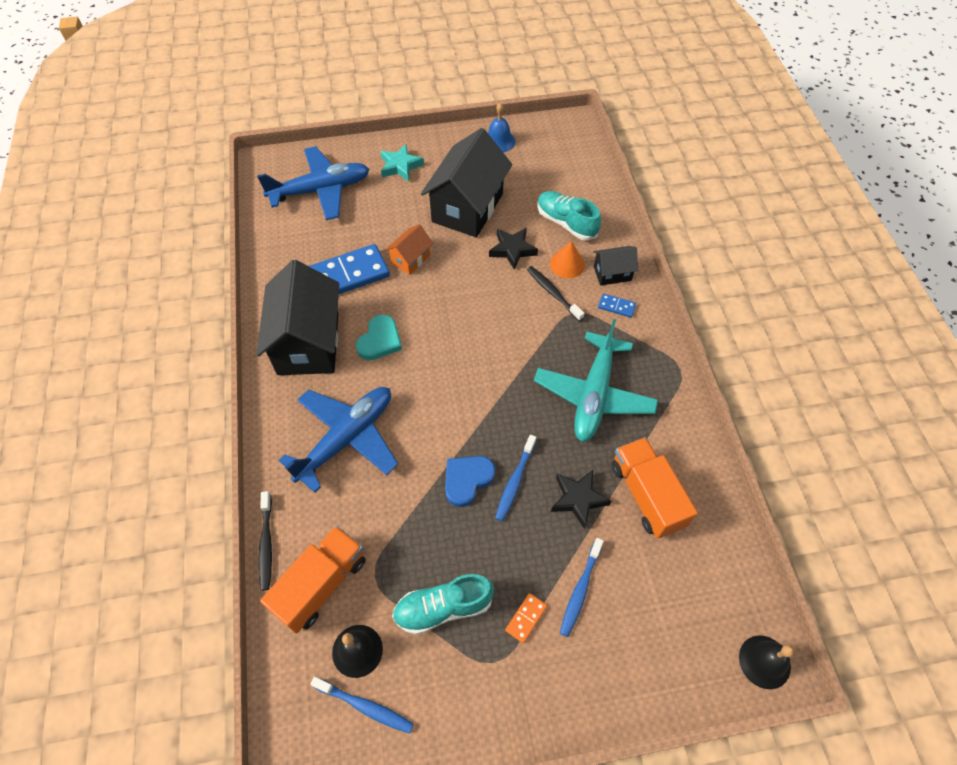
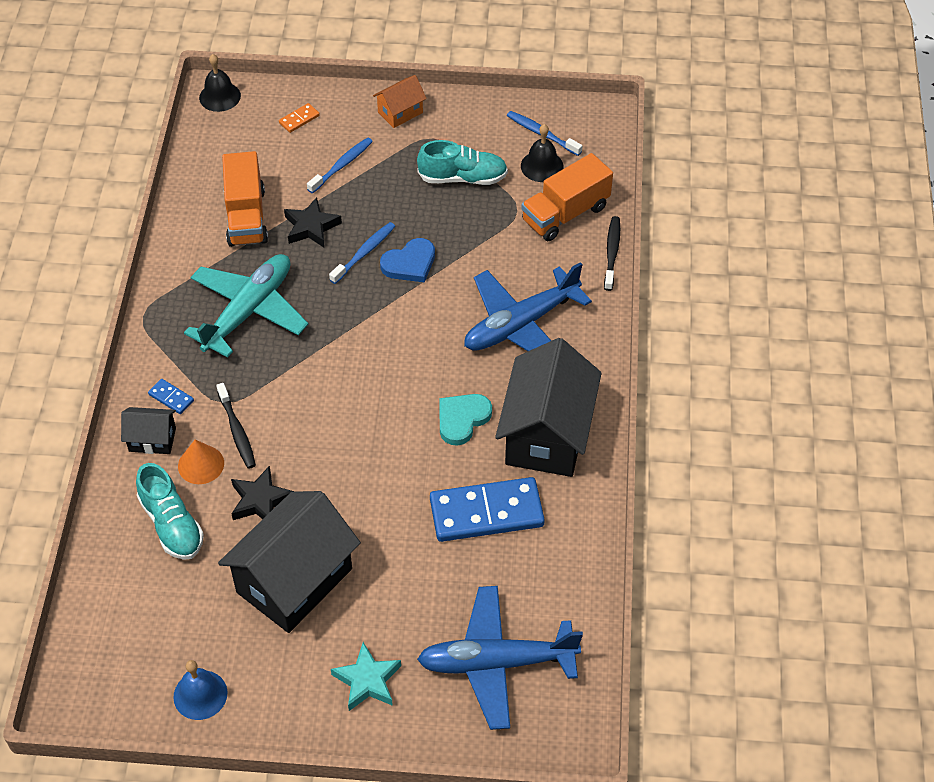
camera: 165 degrees left, 5 degrees down
(410, 259) = (397, 518): orange house -> orange house (400, 112)
(526, 618) = (396, 157): orange domino -> orange domino (299, 119)

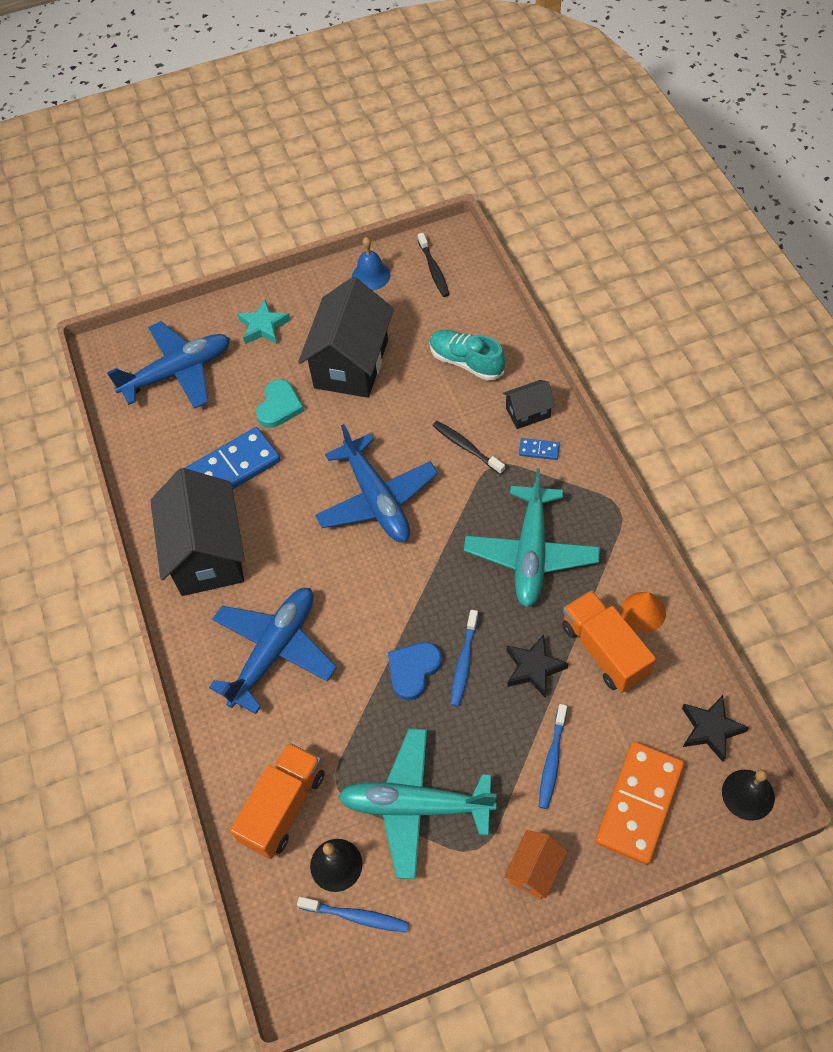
camera: 160 degrees right, 5 degrees up
(201, 464) = (476, 411): orange cone -> orange cone (643, 611)
(260, 500) = (412, 405): black star -> black star (710, 729)
(299, 119) = (639, 803): orange domino -> orange domino, size x2.39
(356, 417) = (377, 500): none -> blue plane
(462, 419) = (286, 536): turquoise heart -> turquoise heart (279, 406)
(463, 177) = (415, 805): turquoise shoe -> turquoise plane
(612, 253) = (215, 777): black toothbrush -> black toothbrush (434, 270)

